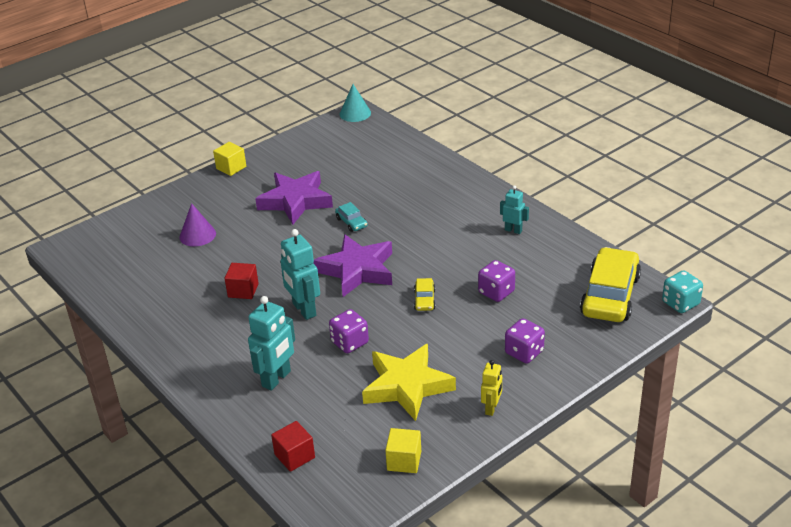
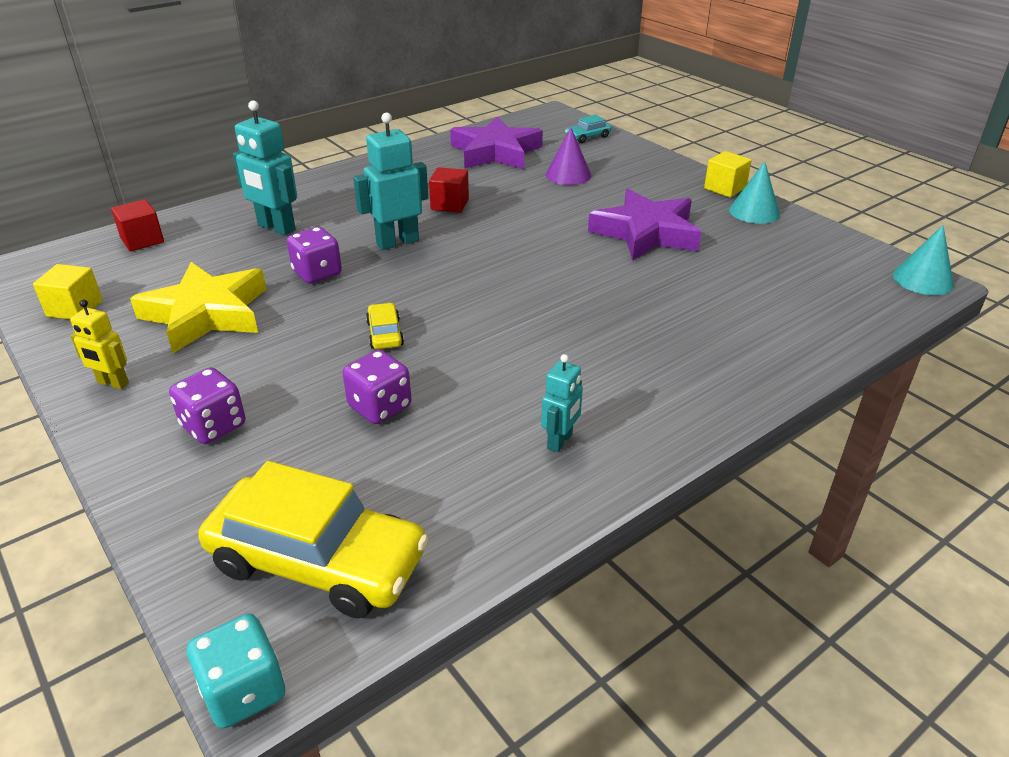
camera: 90 degrees right, 0 degrees up
(268, 159) = (754, 212): none -> turquoise cone
(351, 222) = (592, 275): turquoise car -> turquoise car (587, 137)
(357, 270) = (472, 279): purple star -> purple star (495, 152)
(424, 300) = (385, 334): yellow car -> yellow car turned 75 degrees clockwise

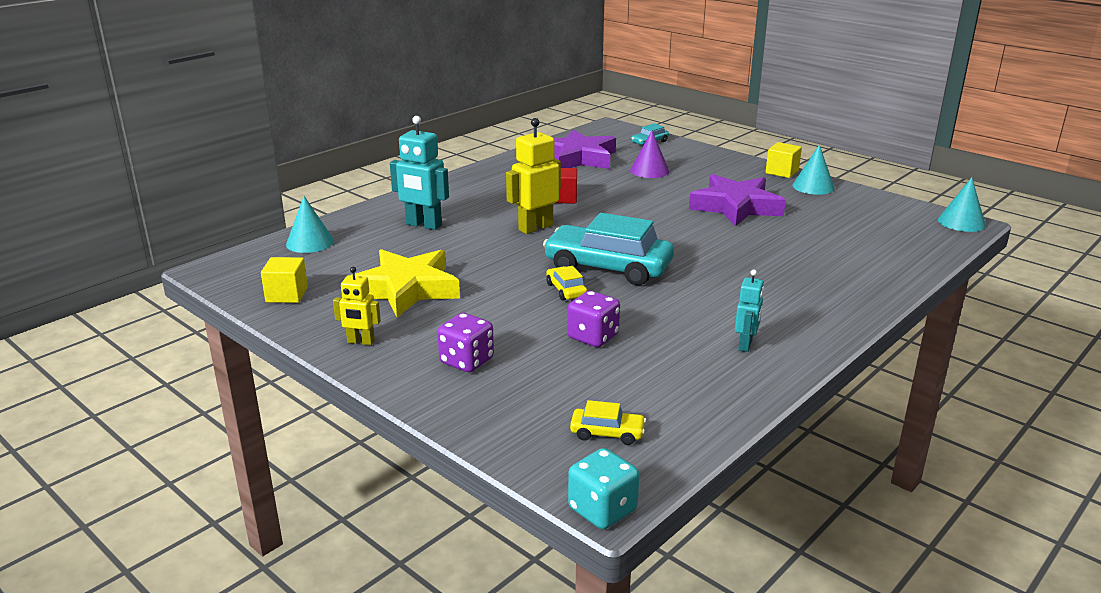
camera: 10 degrees left, 10 degrees down
(142, 240) = (310, 242): red cube -> turquoise cone
(317, 273) = (481, 254): purple dice -> none
(317, 561) = (607, 433): yellow car -> yellow car, size x0.44
(397, 242) = (535, 227): turquoise robot -> yellow robot
(451, 306) = (608, 267): none -> turquoise car

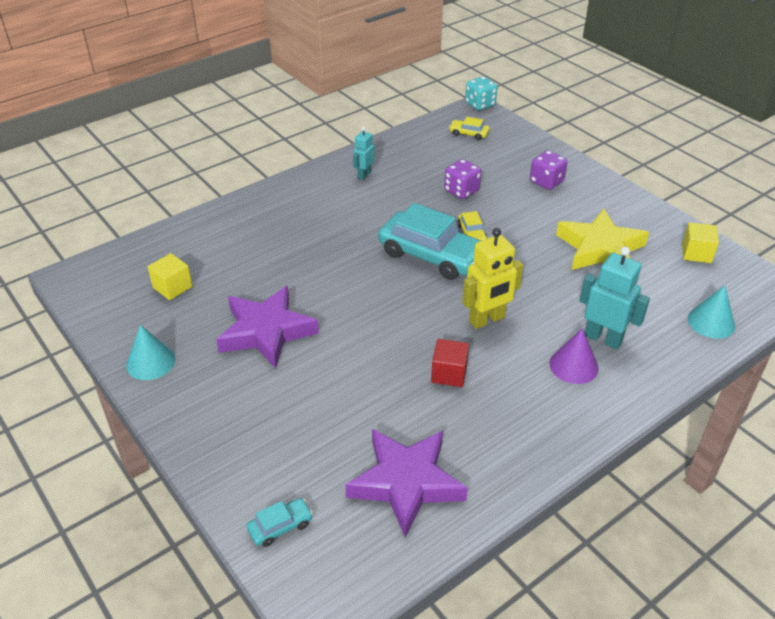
camera: 170 degrees left, 15 degrees up
(361, 342) = (620, 203): yellow robot -> none
(649, 171) = (322, 428): purple cone -> purple cone (573, 365)
(782, 172) = (157, 402): yellow cube -> yellow cube (172, 287)
(961, 222) = (72, 279): turquoise cone -> none

